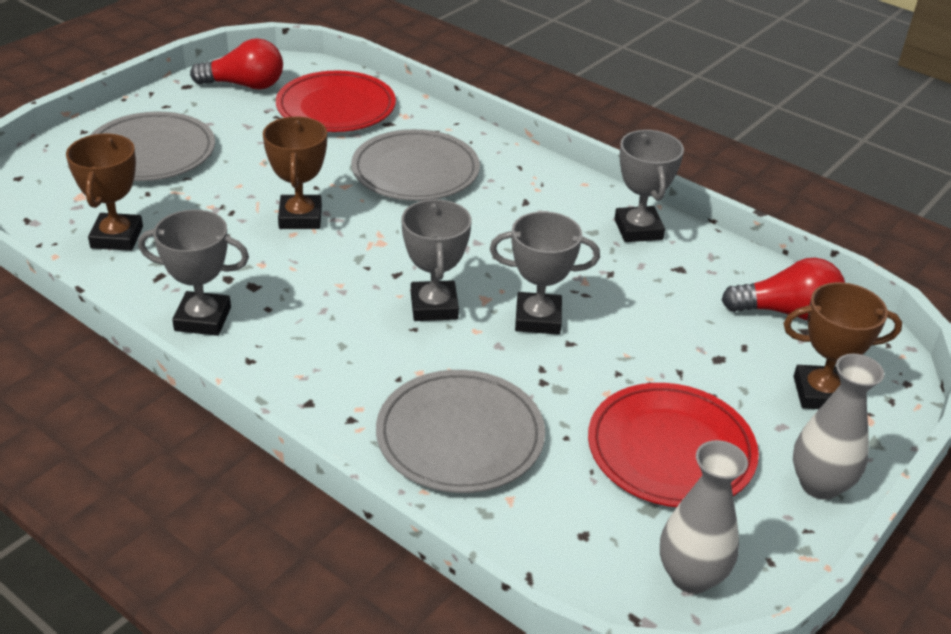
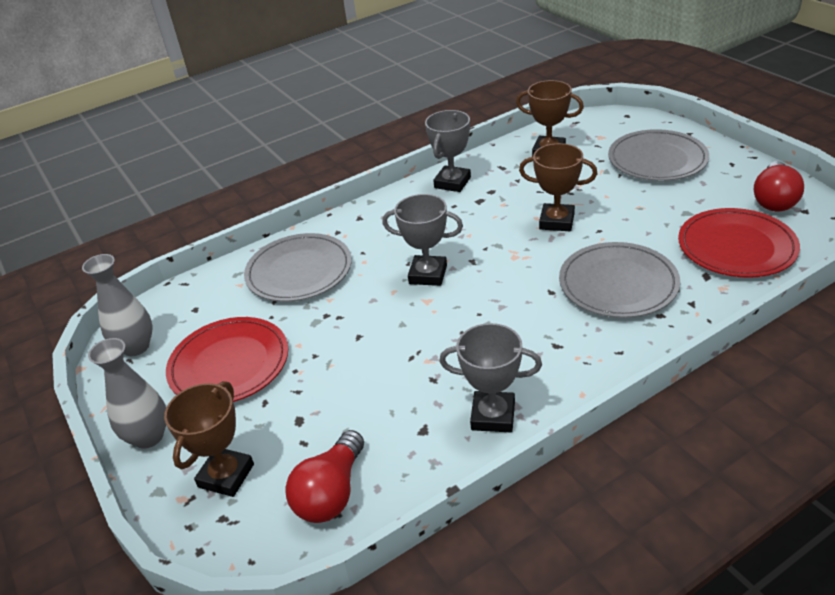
camera: 115 degrees right, 0 degrees up
(538, 319) = (392, 324): grey trophy -> none

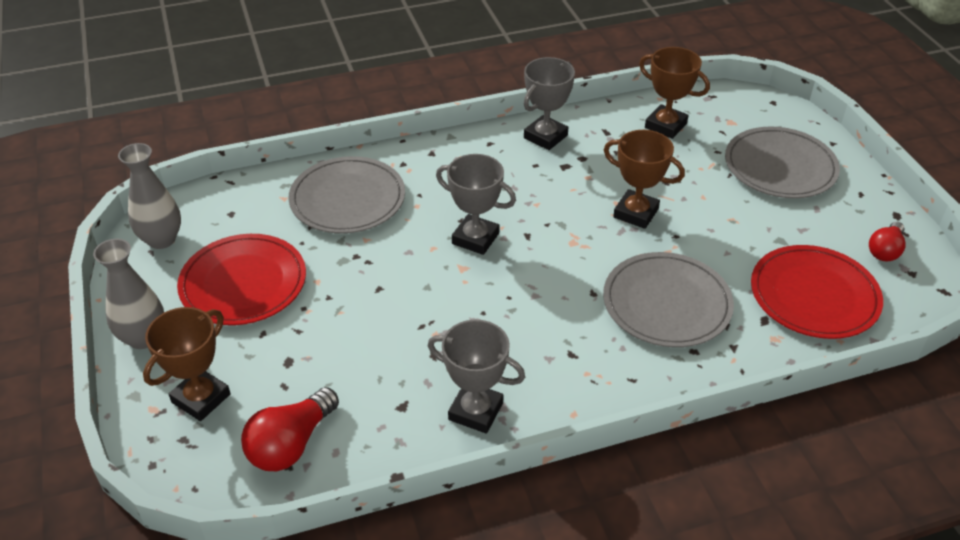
camera: 10 degrees right, 5 degrees up
(774, 199) = (885, 250): red light bulb -> red light bulb, size x0.65

